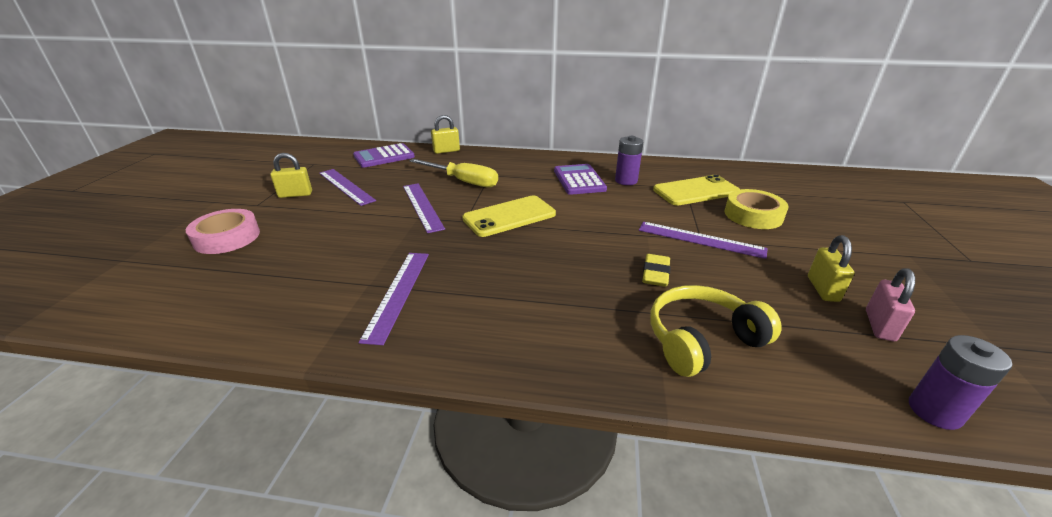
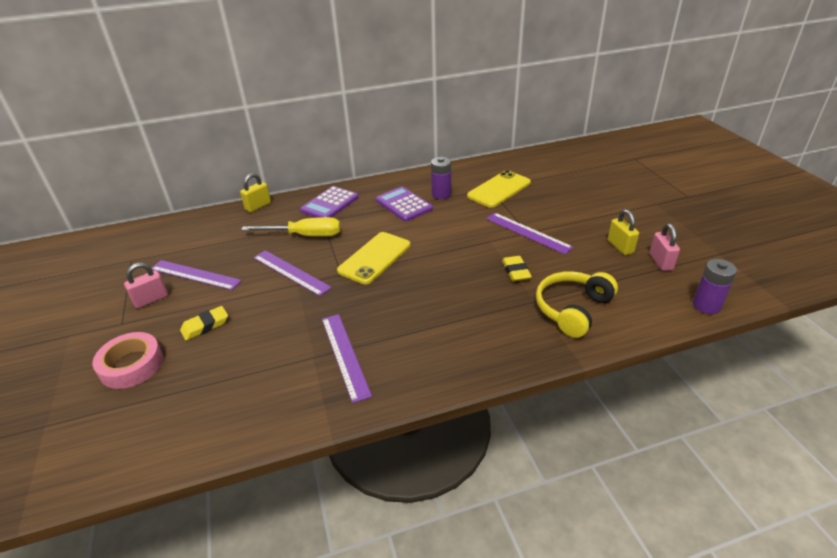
camera: 25 degrees left, 5 degrees up
(295, 194) = (151, 299): yellow padlock -> pink padlock
(311, 226) = (205, 326): none -> yellow eraser
(384, 156) = (200, 230): purple calculator -> purple calculator (330, 204)
(700, 239) = (527, 232): purple ruler -> purple ruler turned 45 degrees clockwise
(753, 215) = (550, 200): yellow tape -> none

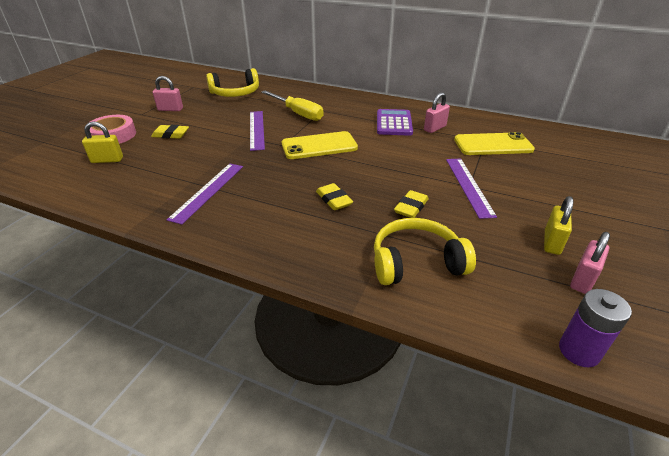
camera: 40 degrees right, 0 degrees up
(195, 275) = (208, 107): purple ruler -> none
(200, 244) = (235, 93): none -> yellow headphones
(258, 206) = (298, 86): yellow padlock -> yellow padlock (107, 160)
(330, 204) = (343, 102): purple calculator -> none
(441, 194) = (435, 128): purple battery -> pink padlock
(457, 298) = (334, 200): none -> yellow eraser

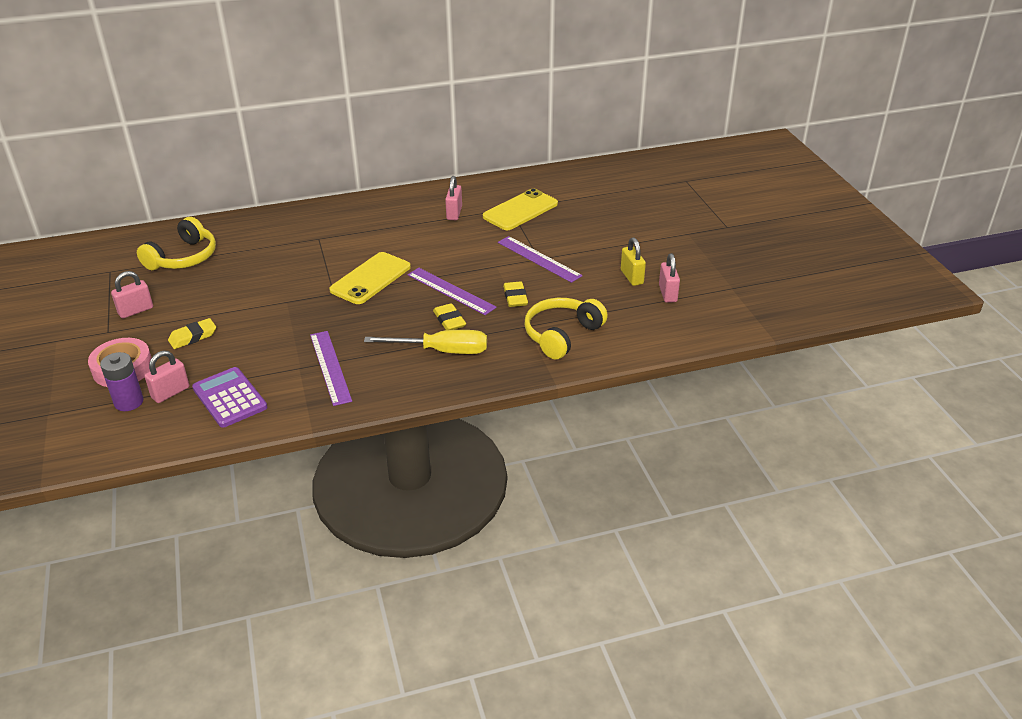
camera: 40 degrees left, 0 degrees up
(107, 160) = (170, 393): yellow padlock -> pink padlock
(256, 129) = (281, 289): purple ruler -> purple ruler (451, 291)
(298, 113) = (298, 252): yellow screwdriver -> yellow screwdriver (442, 351)
(334, 200) = (449, 320): yellow eraser -> yellow eraser turned 45 degrees clockwise
(394, 123) = (410, 223): purple calculator -> purple calculator (230, 398)
(579, 351) = (695, 336): purple battery -> purple battery (129, 402)

